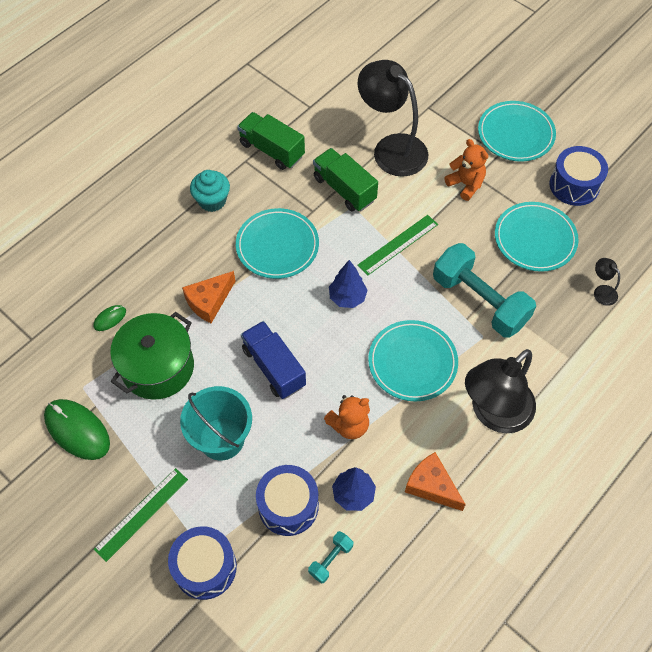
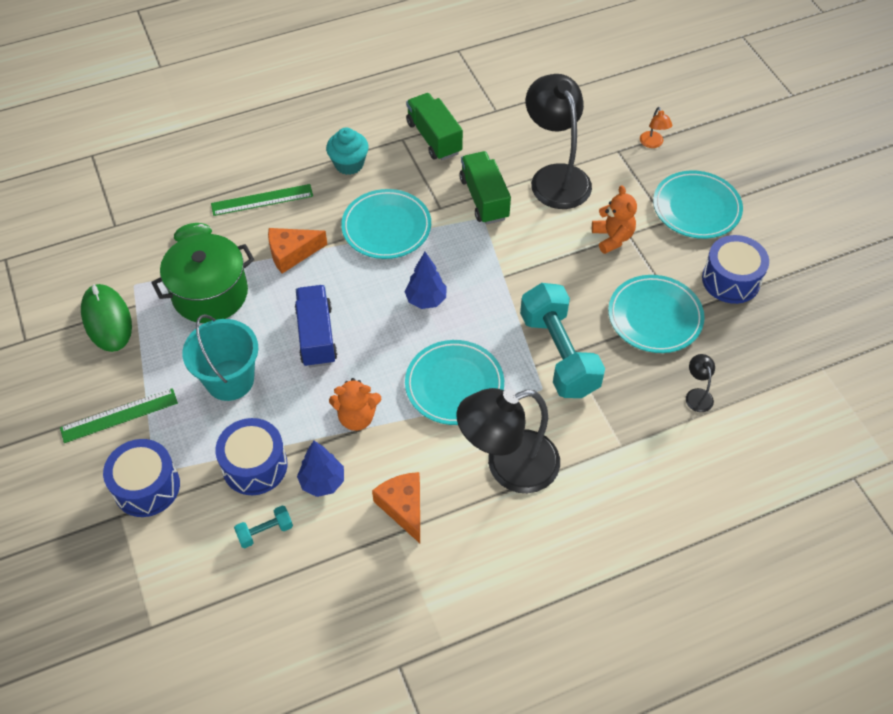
camera: 25 degrees right, 5 degrees down
(398, 245) = (507, 270): green ruler -> green ruler (262, 200)
(452, 91) = (653, 143): none -> orange lamp

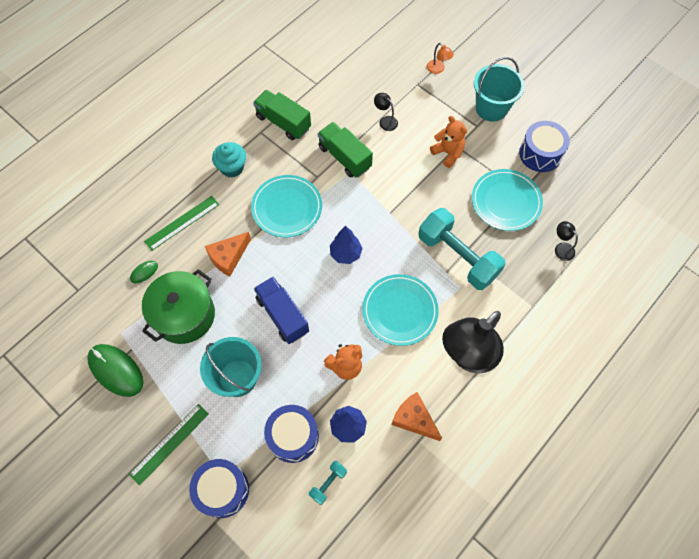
camera: 25 degrees left, 10 degrees up
(555, 177) = (385, 121): black lamp -> black lamp, size x0.40
(696, 208) = (491, 108): turquoise plate -> turquoise bucket

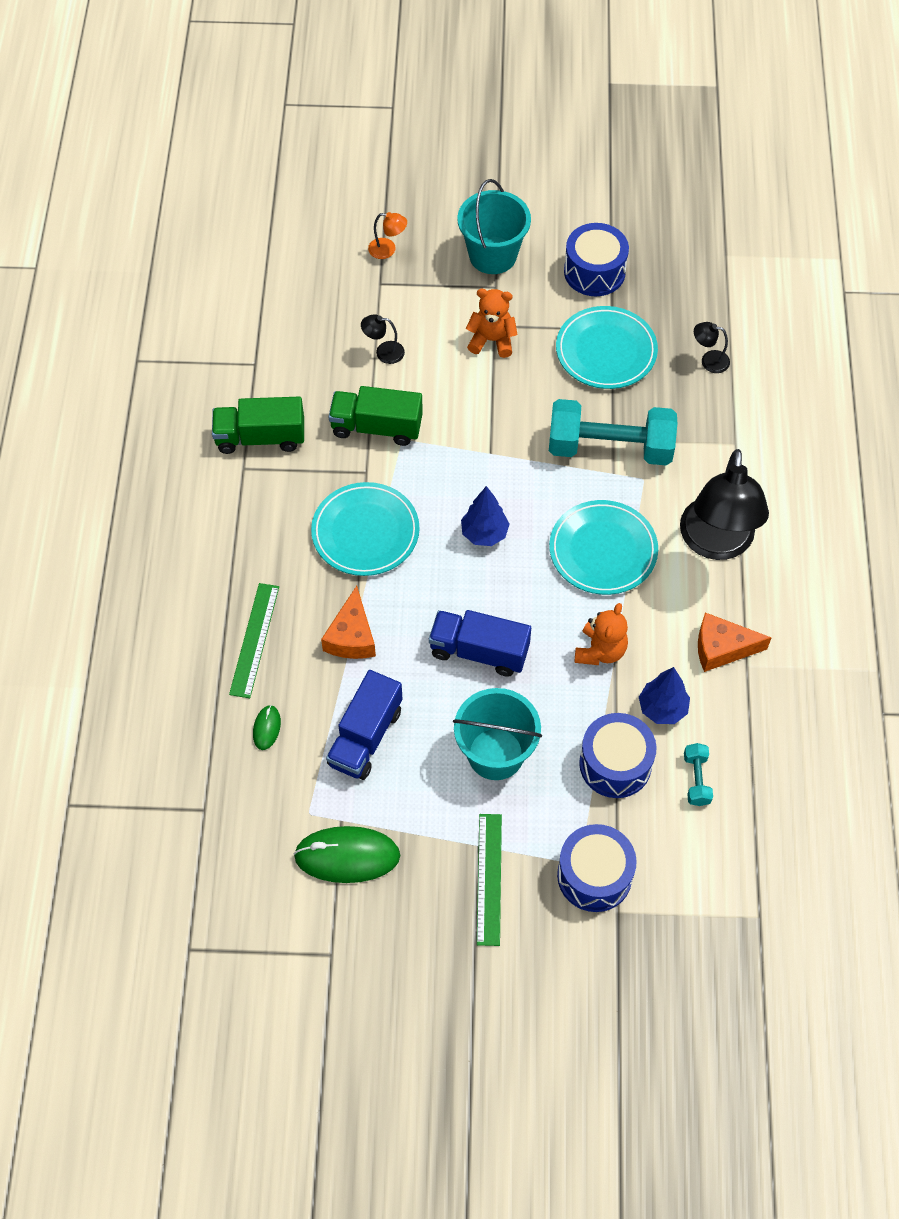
camera: 40 degrees left, 5 degrees down
(184, 315) = (365, 737): green pot -> blue truck
(232, 167) = (250, 534): turquoise cupcake -> none

